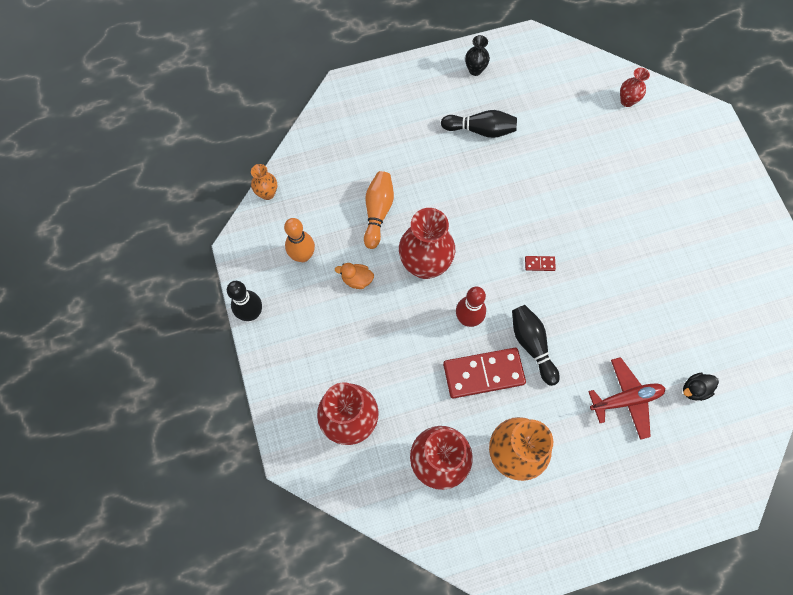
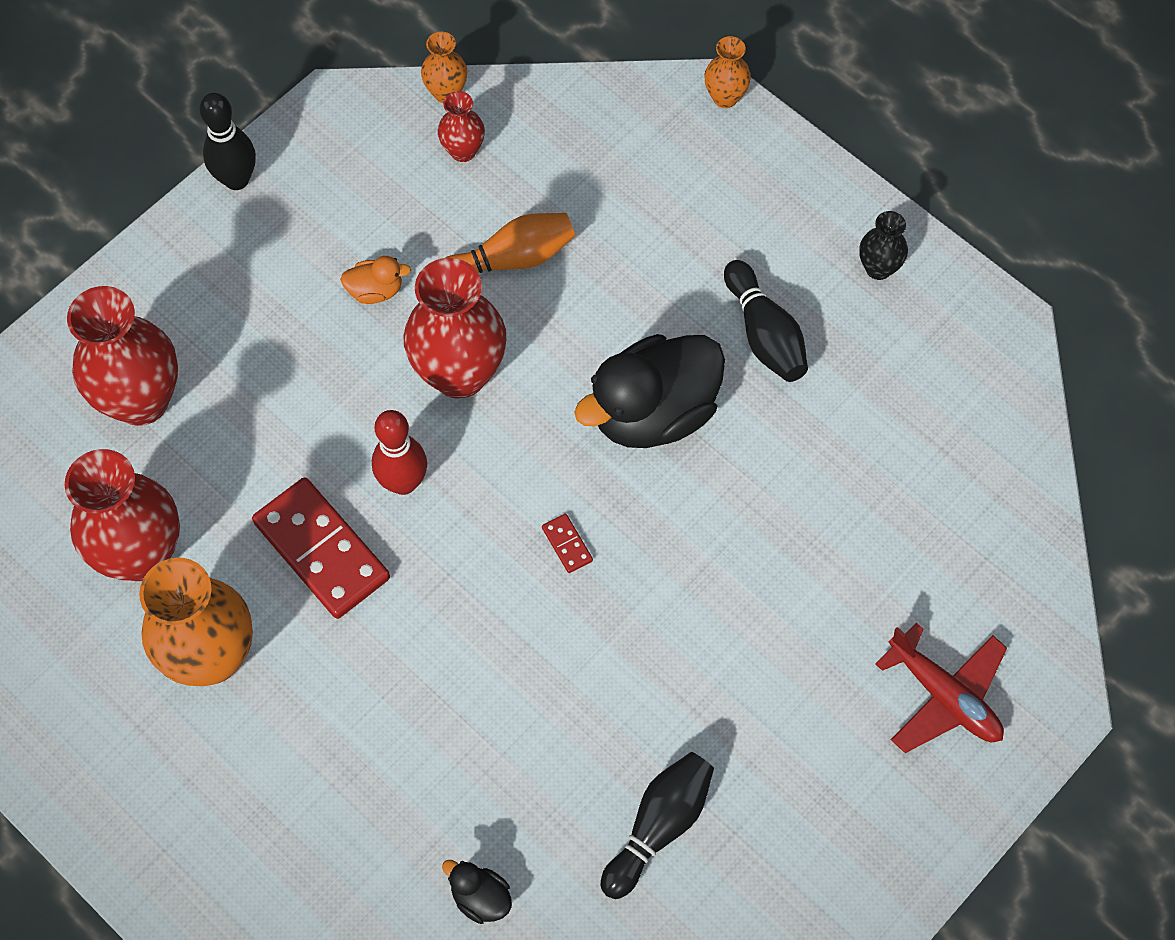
camera: 60 degrees right, 5 degrees down
(303, 256) = (371, 196): orange bowling pin -> none
(350, 81) = (725, 97): none -> orange vase
(357, 279) = (375, 290): orange duck -> orange duck turned 105 degrees clockwise
(493, 194) = (653, 412): none -> black duck
(532, 345) = (412, 600): black bowling pin -> black bowling pin (659, 826)
(625, 399) = (399, 791): red plane -> red plane (944, 696)
(627, 101) = (987, 541): red vase -> red vase (463, 151)

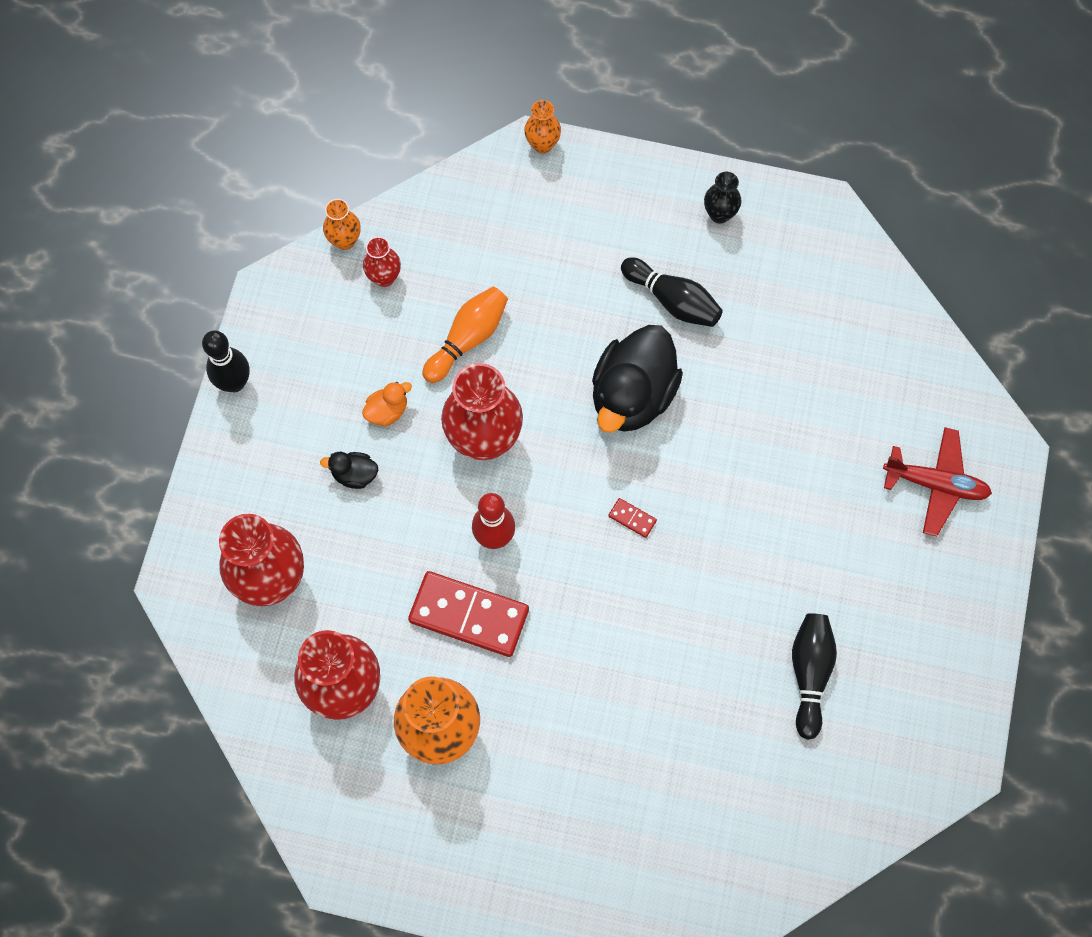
camera: 30 degrees left, 5 degrees up
(480, 897) = (725, 788): black duck -> black duck (354, 474)

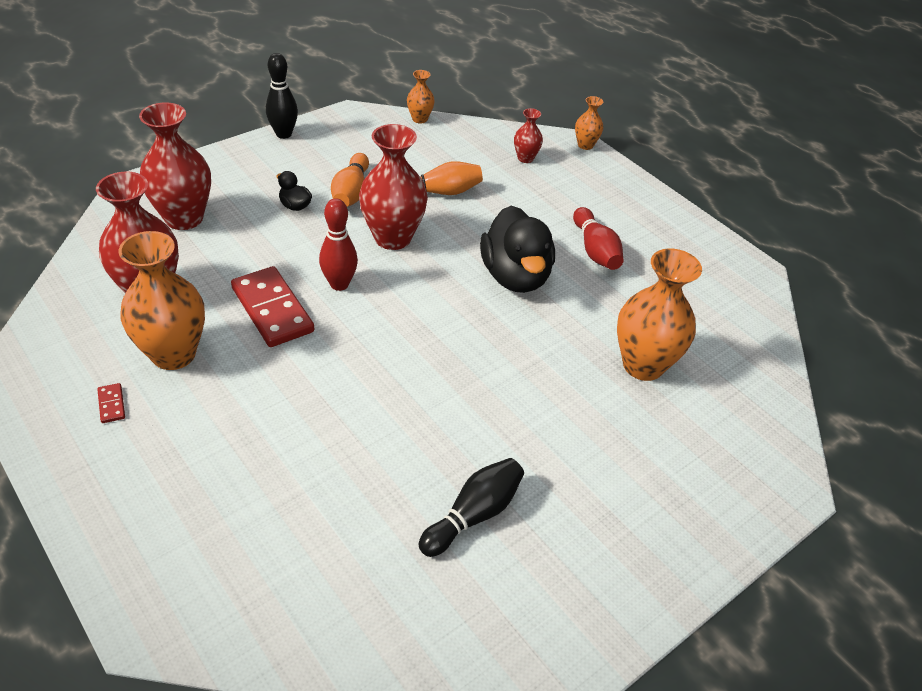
camera: 35 degrees right, 25 degrees down
(384, 277) = (423, 143): red vase -> red vase (525, 158)
(387, 411) = (351, 192): orange duck -> orange bowling pin
(632, 395) = (515, 276): black duck -> black duck turned 75 degrees counterclockwise
(632, 518) = (442, 334): red domino -> red domino (112, 404)
(672, 300) = (595, 250): black bowling pin -> red bowling pin
(719, 214) = (672, 231): black vase -> none
(816, 413) = (643, 365): none -> orange vase
(935, 484) = (705, 467): red plane -> none

